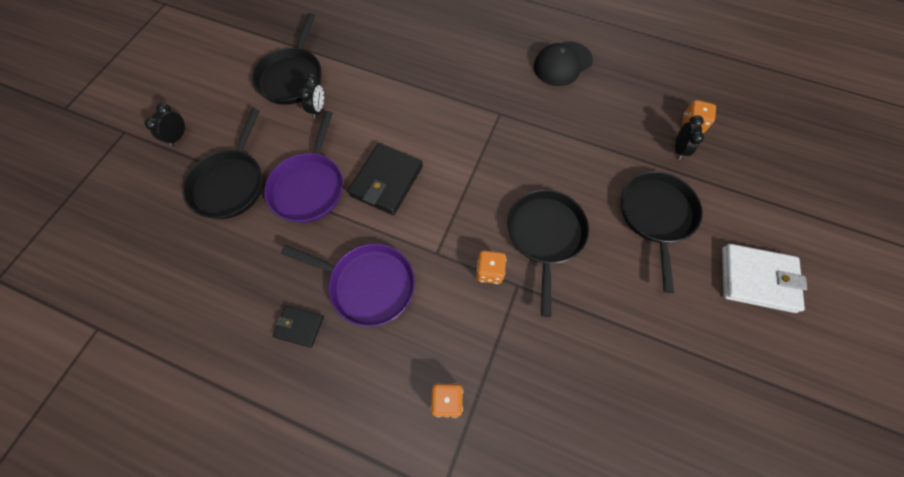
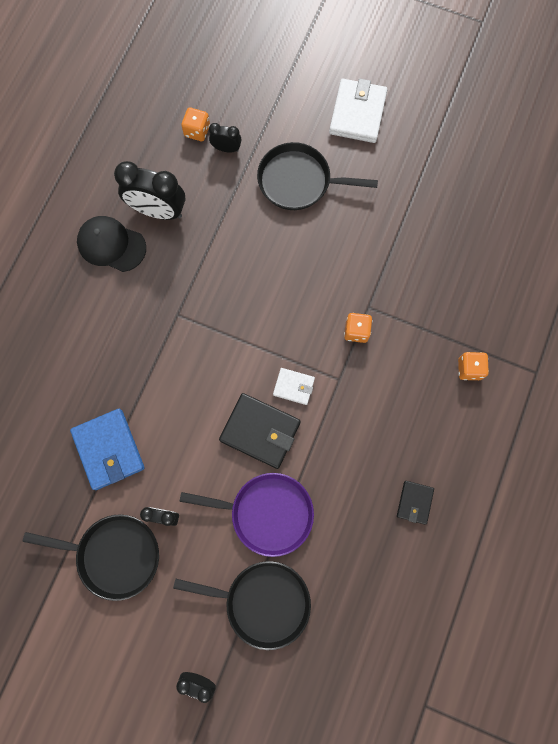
camera: 90 degrees left, 10 degrees up
(368, 285) = (372, 442): purple pan -> none
(379, 70) = (109, 449): none -> blue wallet
(429, 210) = (294, 387): none -> white wallet
(545, 235) = (319, 280): black pan -> none
(562, 64) = (111, 245): black cap -> black cap turned 150 degrees clockwise
(600, 96) = (158, 211): none -> black clock

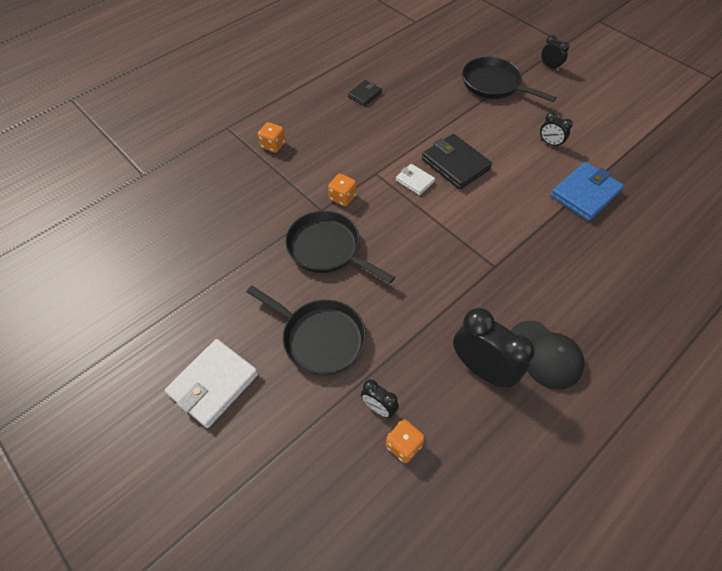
camera: 155 degrees left, 20 degrees down
(109, 449) = (585, 194): blue wallet -> blue wallet turned 45 degrees clockwise
(114, 555) = (594, 135): black pan -> black pan (327, 248)
(267, 513) = (471, 121): purple pan -> none

